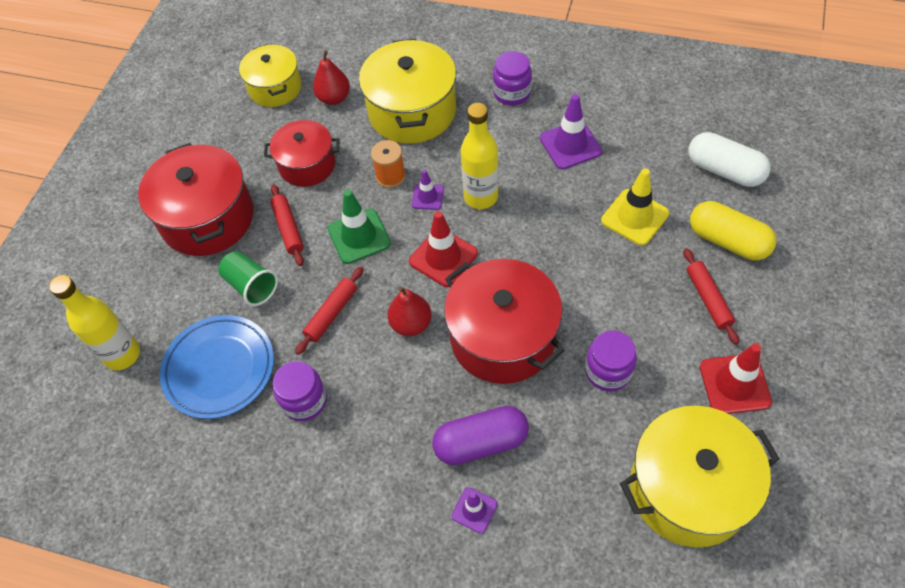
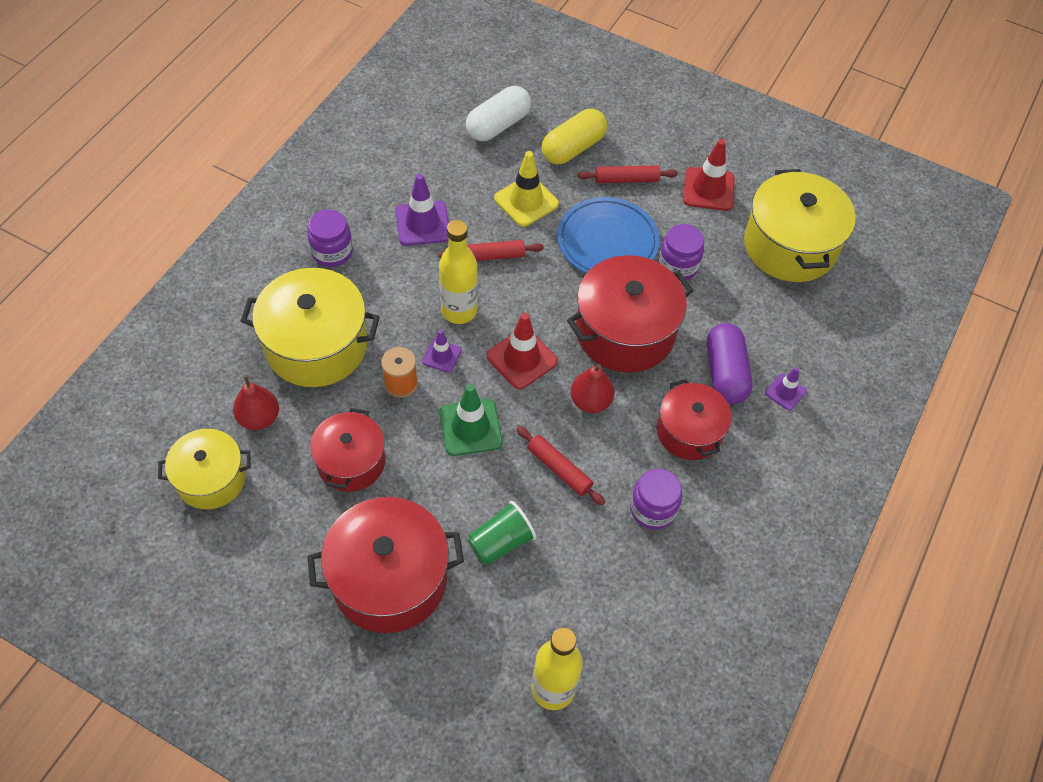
camera: 85 degrees left, 0 degrees up
(219, 369) = (597, 586): blue plate -> blue plate (607, 241)
(288, 229) = (436, 494): red rolling pin -> red rolling pin (491, 256)
(399, 419) = (689, 432): none -> red pot

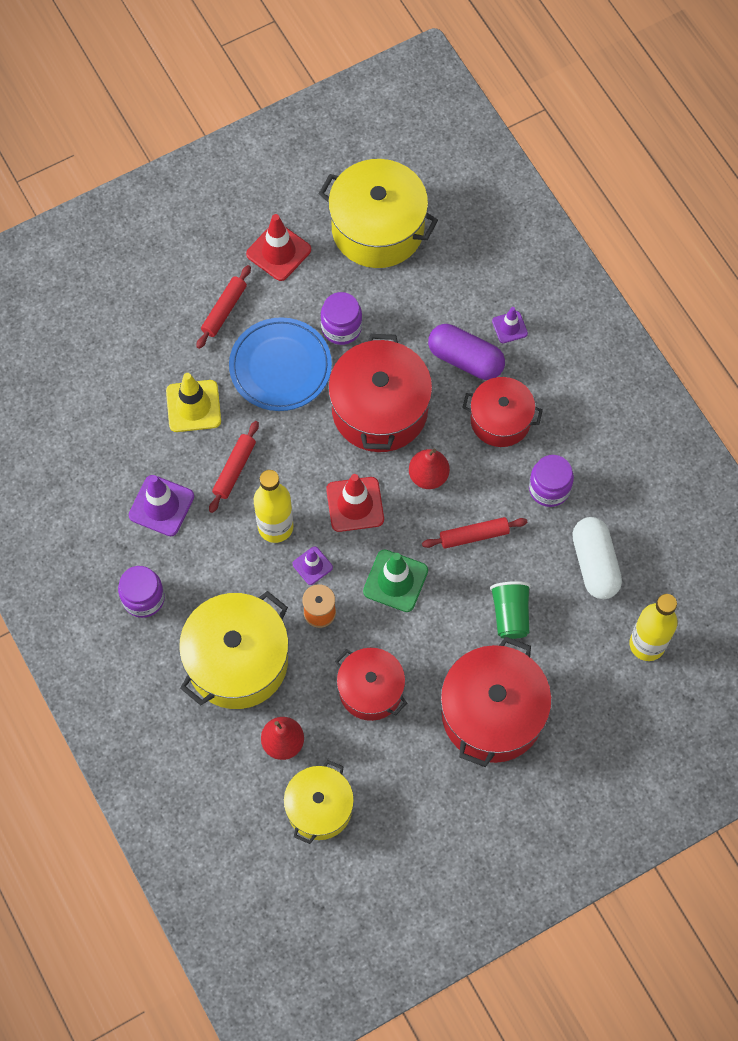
camera: 55 degrees left, 10 degrees up
(498, 125) = (89, 379): white capsule -> white capsule (594, 564)
(573, 148) = (159, 332): yellow capsule -> none

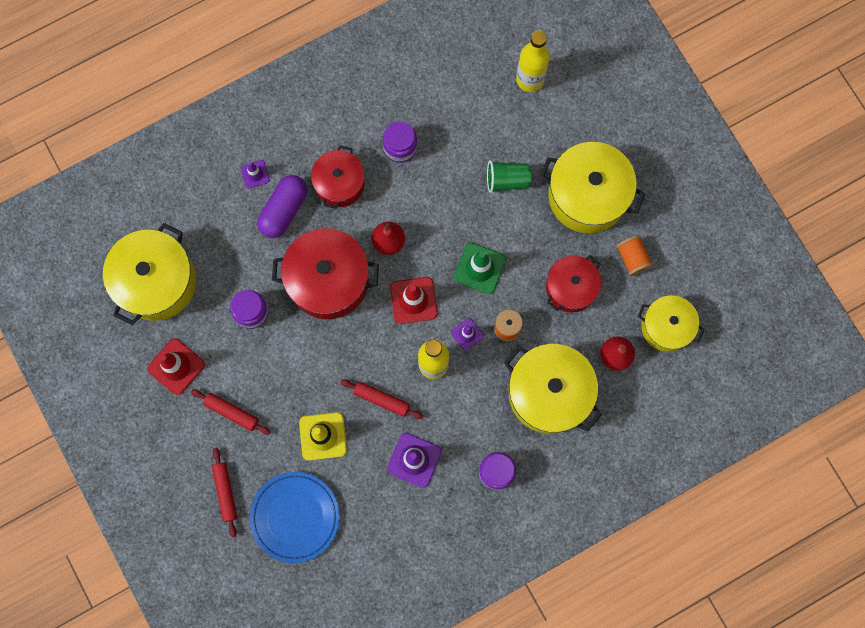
camera: 90 degrees left, 10 degrees up
(280, 367) = (287, 363): blue plate -> blue plate (295, 517)
(409, 768) = (632, 258): none -> orange spool
(474, 535) = (440, 206): red rolling pin -> red rolling pin (225, 492)
(492, 713) = (587, 196): red pot -> yellow pot
(594, 564) = (464, 115): white capsule -> none

